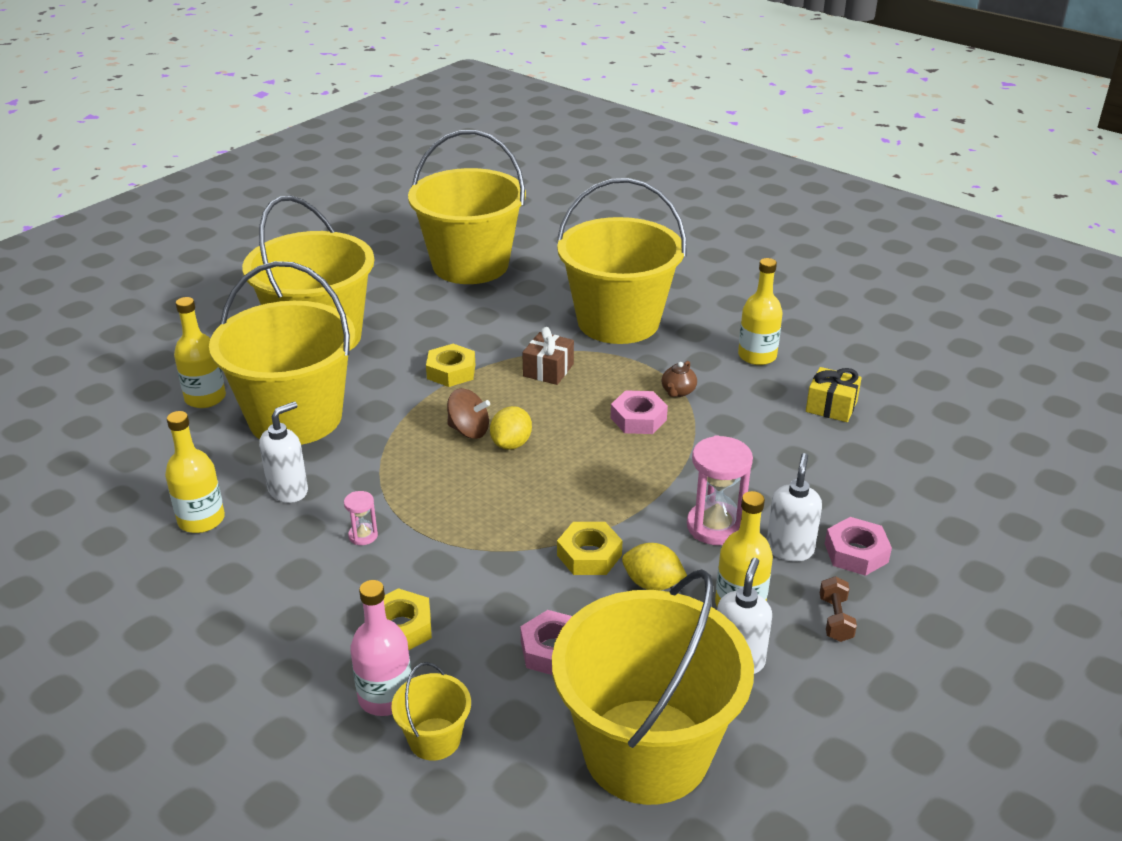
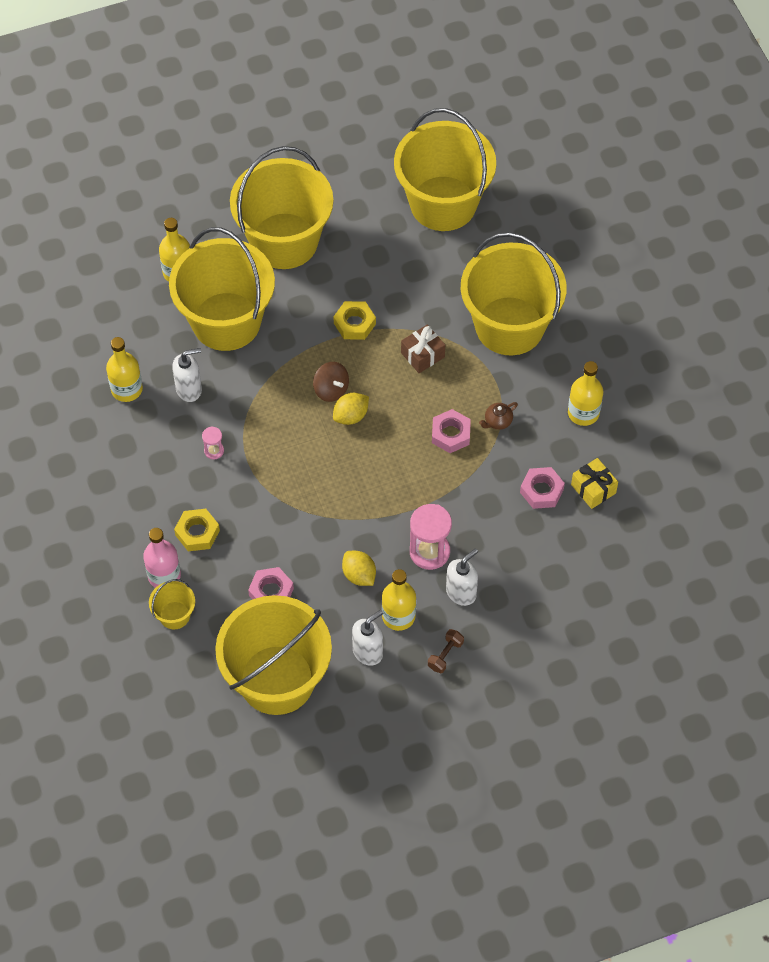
camera: 30 degrees right, 25 degrees up
(589, 555) = (337, 535): yellow nut -> none
(856, 553) = (499, 616): pink nut -> pink nut (541, 491)

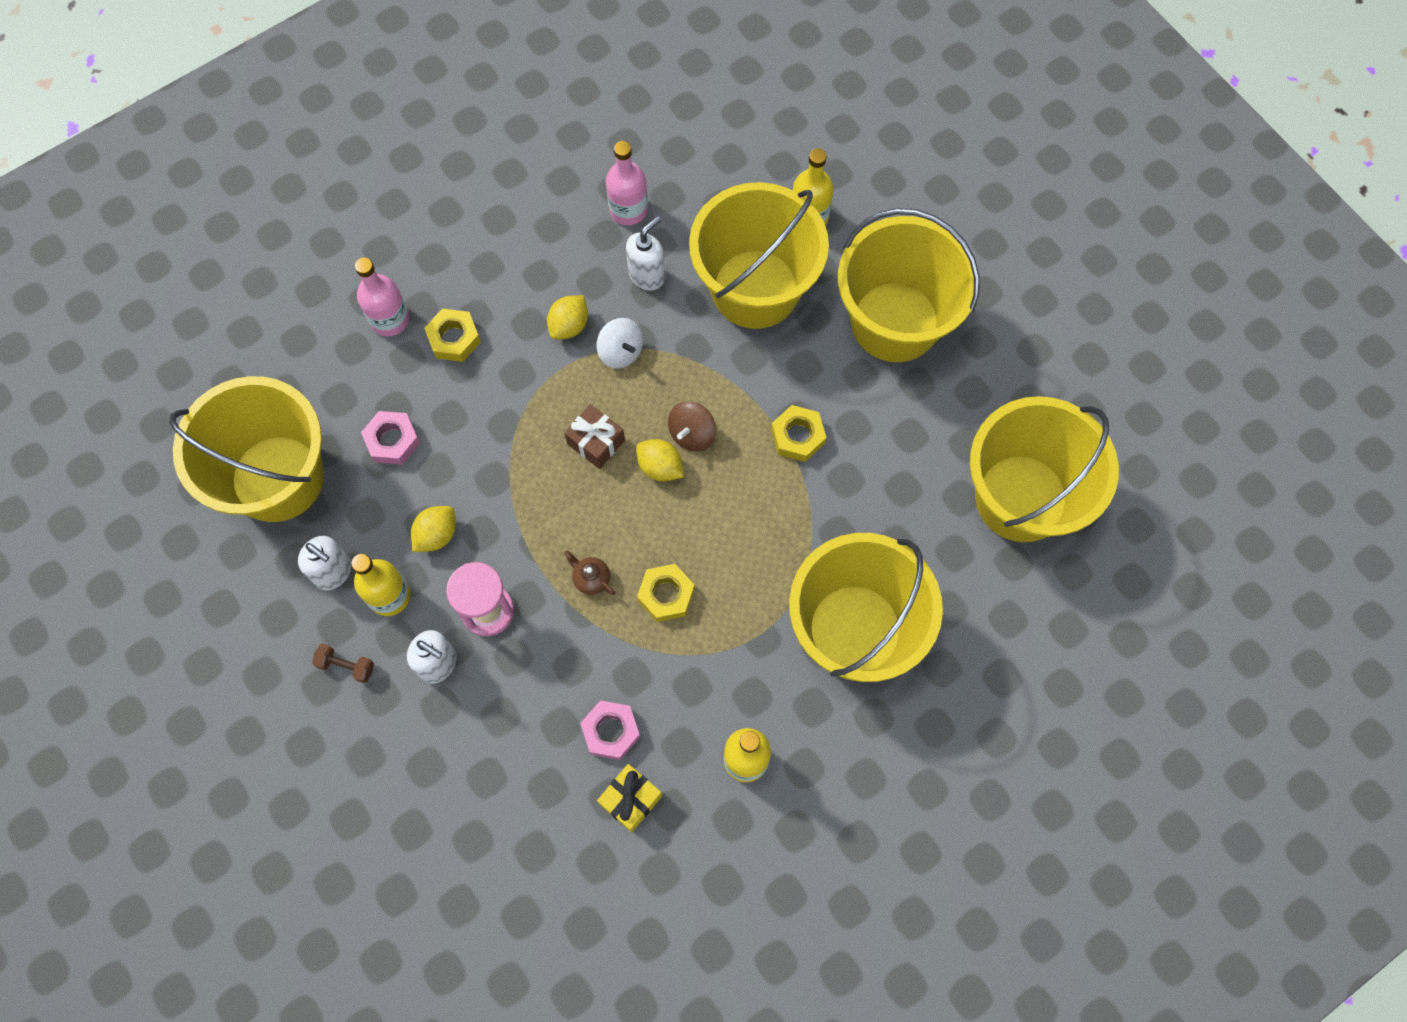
camera: 75 degrees right, 10 degrees up
(127, 389) = (628, 209): yellow bottle -> pink bottle
(174, 615) = (340, 345): yellow bucket -> none
(189, 389) = (647, 275): white soap dispenser -> white soap dispenser turned 105 degrees counterclockwise
(214, 451) = (569, 325): pink hourglass -> yellow lemon
(248, 421) = (621, 352): none -> white spinning top
(422, 355) = (775, 531): brown gift -> brown gift (596, 442)
(451, 434) = (666, 595): pink nut -> yellow nut
(497, 421) = (701, 650): brown teapot -> brown teapot (591, 578)

